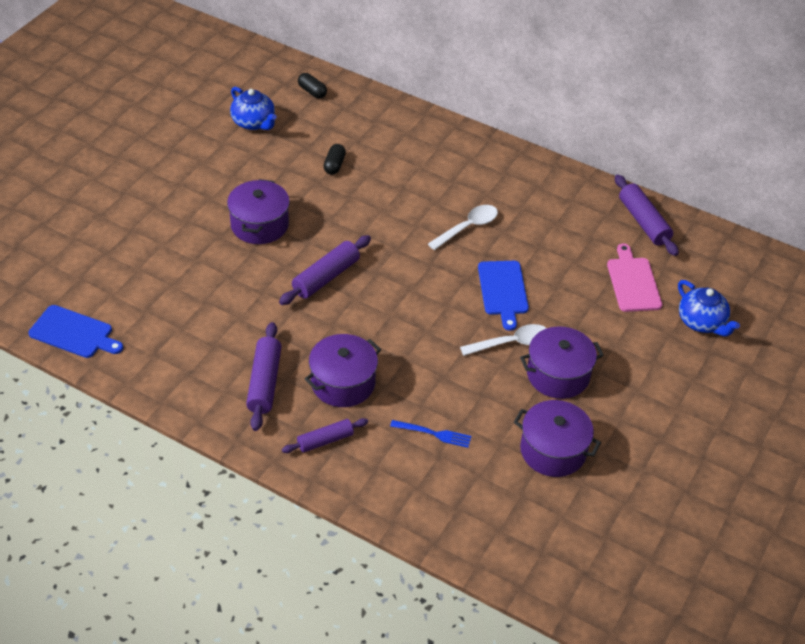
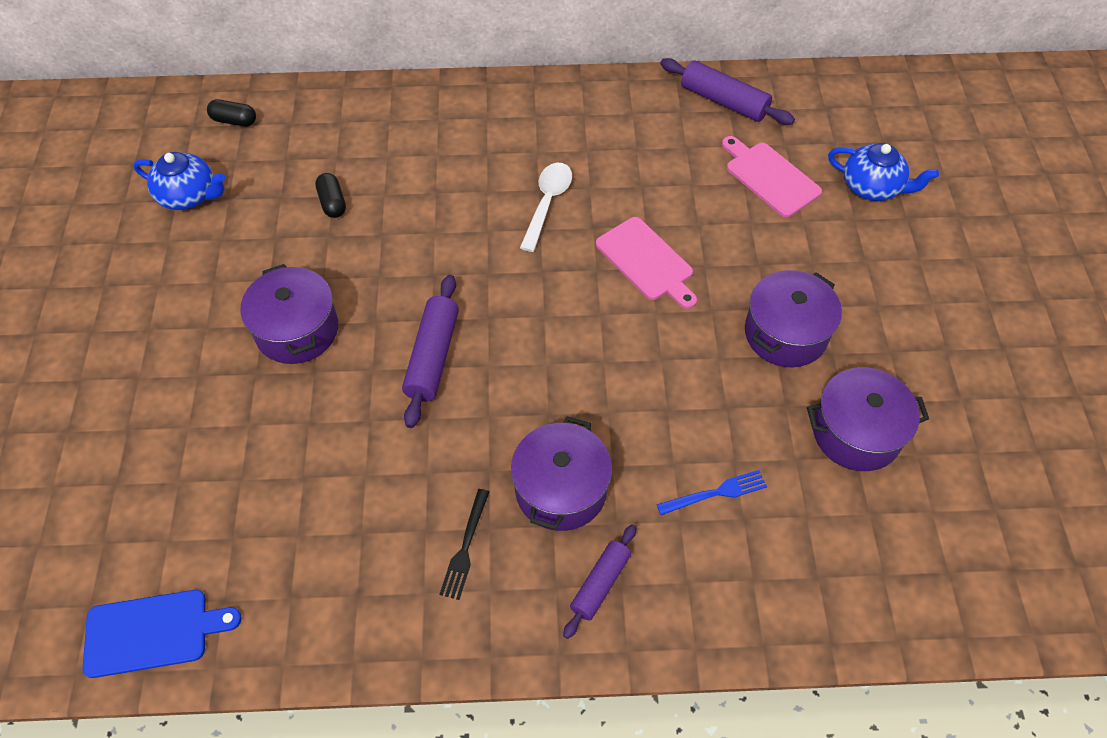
camera: 30 degrees left, 10 degrees up
(264, 382) = (465, 548): purple rolling pin -> black fork
(503, 291) = (647, 261): blue cutting board -> pink cutting board
(511, 343) = (706, 322): white spoon -> none

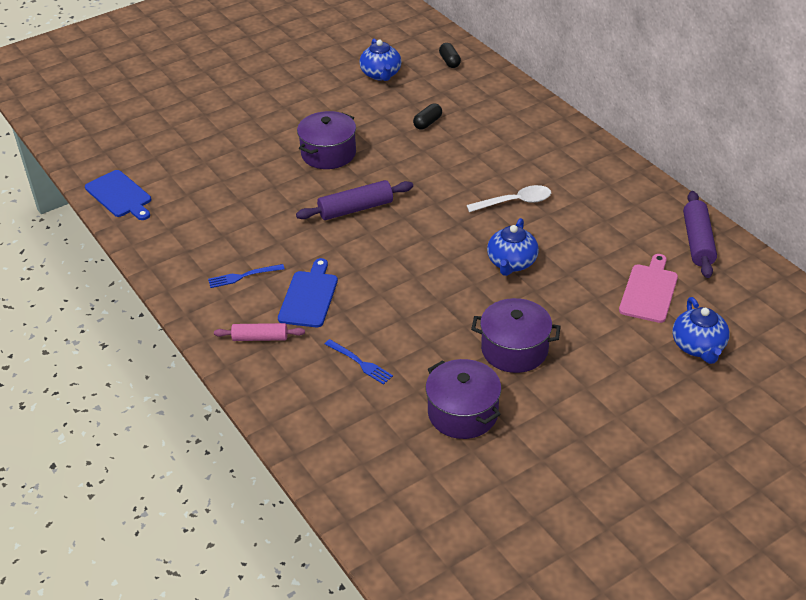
camera: 60 degrees right, 15 degrees down
(465, 548) = (242, 276): black fork -> blue fork
(561, 489) = (309, 297): purple pot -> blue cutting board
(600, 584) = (260, 338): purple rolling pin -> pink rolling pin
(647, 261) = (511, 263): pink cutting board -> blue teapot

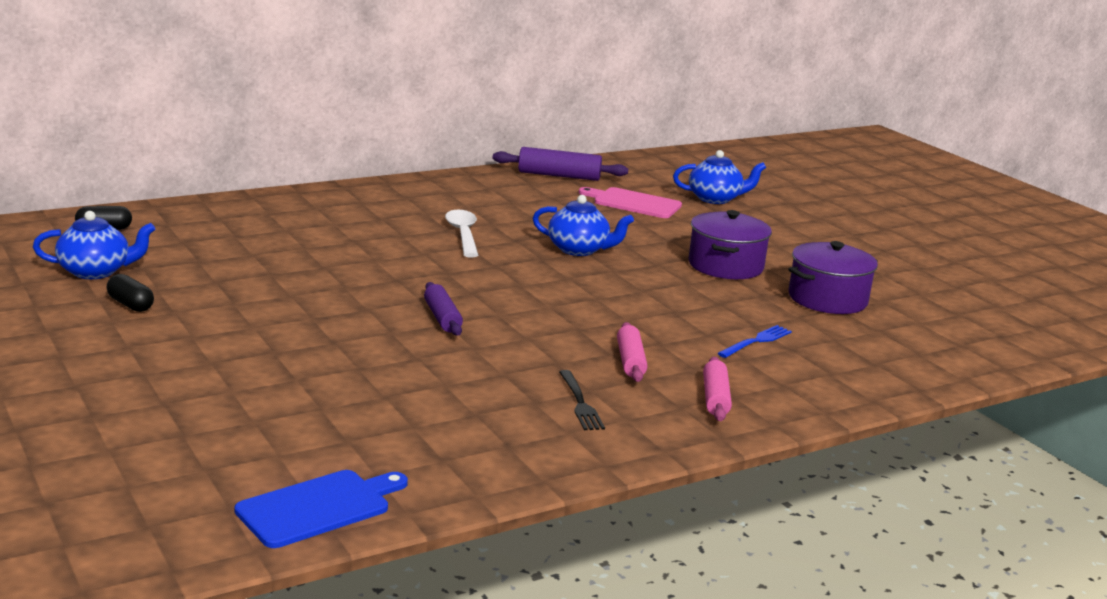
camera: 90 degrees left, 20 degrees down
(242, 276) = (580, 403): blue fork -> black fork
(309, 297) = (630, 361): blue cutting board -> pink rolling pin
(328, 153) = (292, 324): purple pot -> none
(355, 209) = (442, 318): purple rolling pin -> purple rolling pin, size x0.66
(427, 123) = (256, 257): black capsule -> black capsule (130, 305)

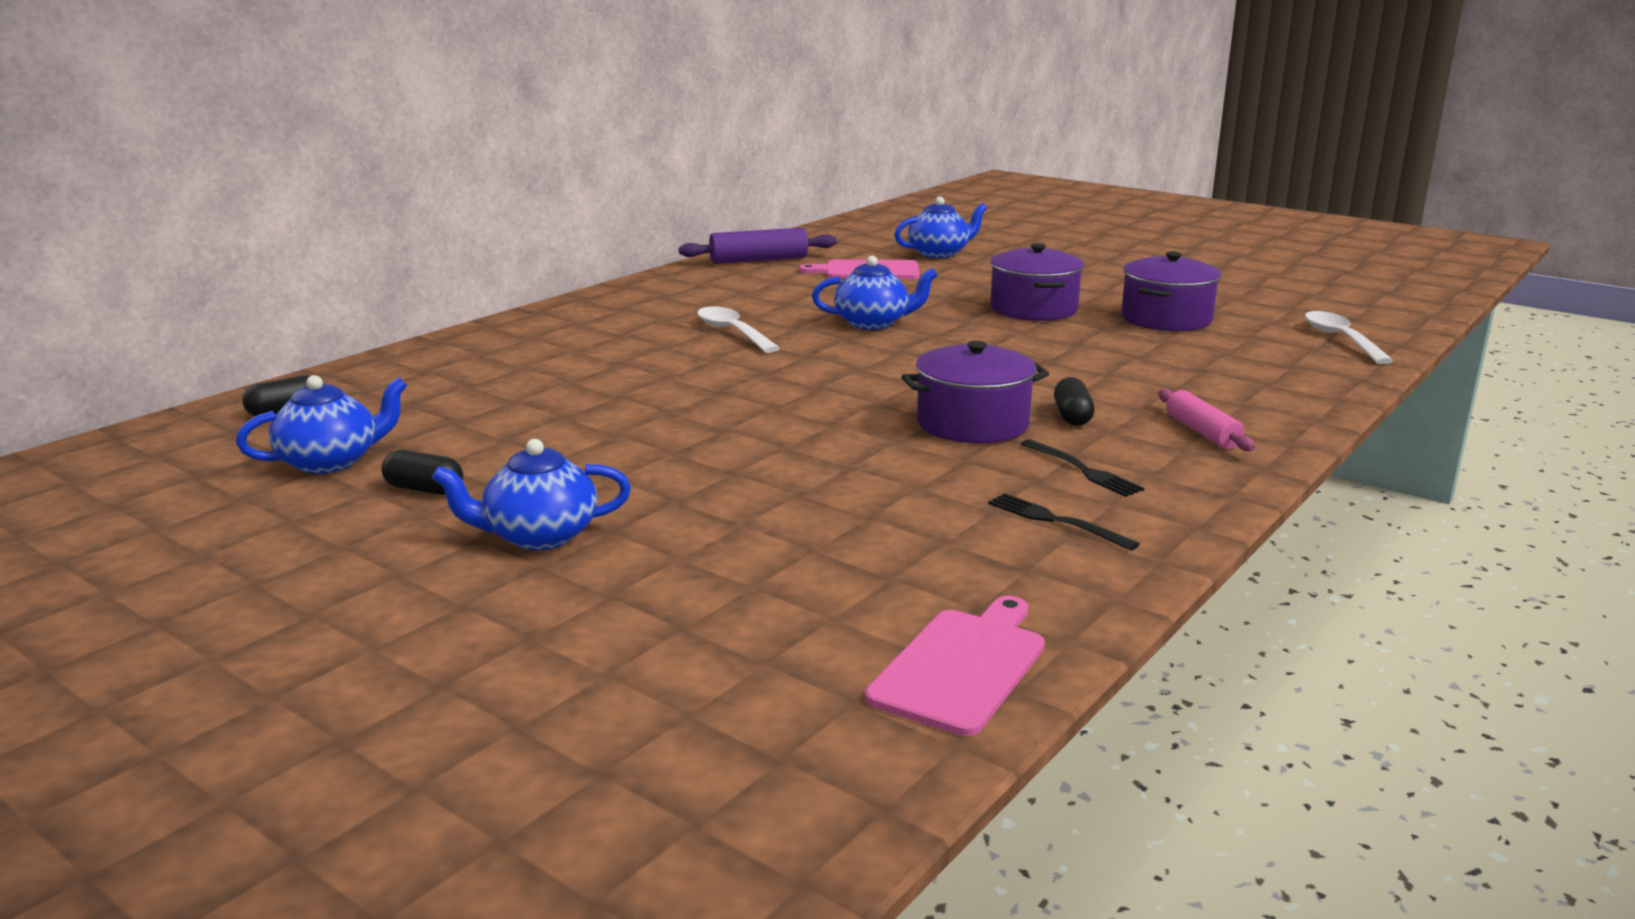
camera: 20 degrees left, 0 degrees up
(164, 354) = (539, 536): none -> blue teapot
(319, 507) = (962, 666): blue cutting board -> pink cutting board
(442, 318) = (821, 419): purple rolling pin -> none
(508, 433) = (1055, 521): none -> black fork
(546, 348) = (972, 424): none -> purple pot
(630, 361) = (1072, 416): pink rolling pin -> black capsule
(757, 341) = (1160, 370): blue fork -> none
(958, 351) = (1341, 339): none -> white spoon

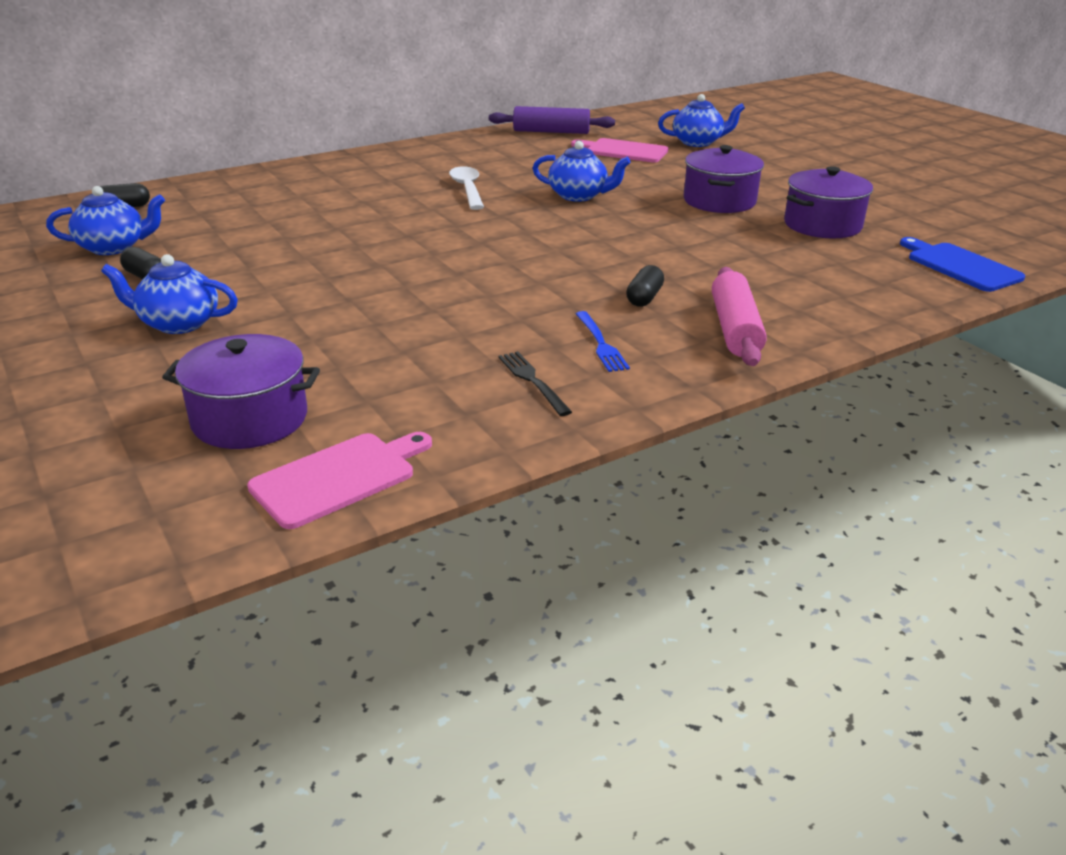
camera: 20 degrees right, 10 degrees up
(972, 424) = (560, 291): purple pot -> purple pot (250, 419)
(1084, 470) = (601, 344): black fork -> blue fork
(1202, 432) = (735, 329): pink rolling pin -> pink rolling pin, size x1.52
(1341, 339) = (960, 266): white spoon -> blue cutting board

